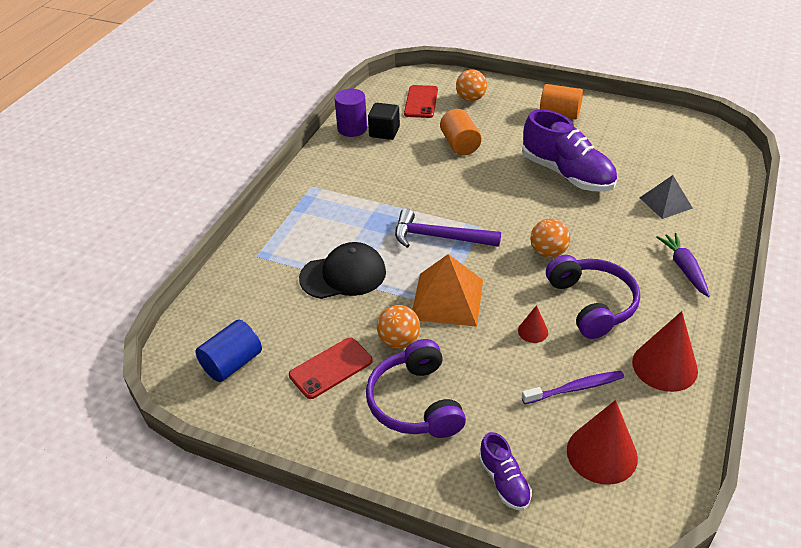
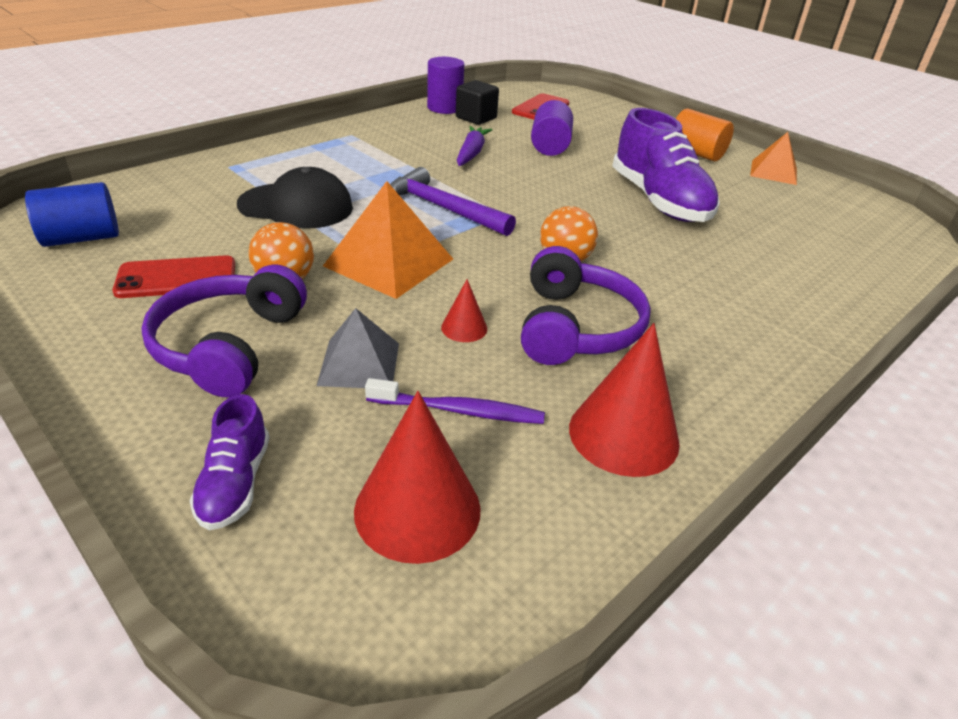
camera: 20 degrees right, 5 degrees down
(460, 144) = (550, 146): orange cylinder -> purple cylinder
(470, 99) = (599, 118): orange ball -> none
(618, 115) = (773, 172): none -> orange pyramid
(665, 203) = (775, 261): grey pyramid -> grey pyramid (359, 363)
(684, 268) = (749, 334): purple carrot -> purple carrot (471, 153)

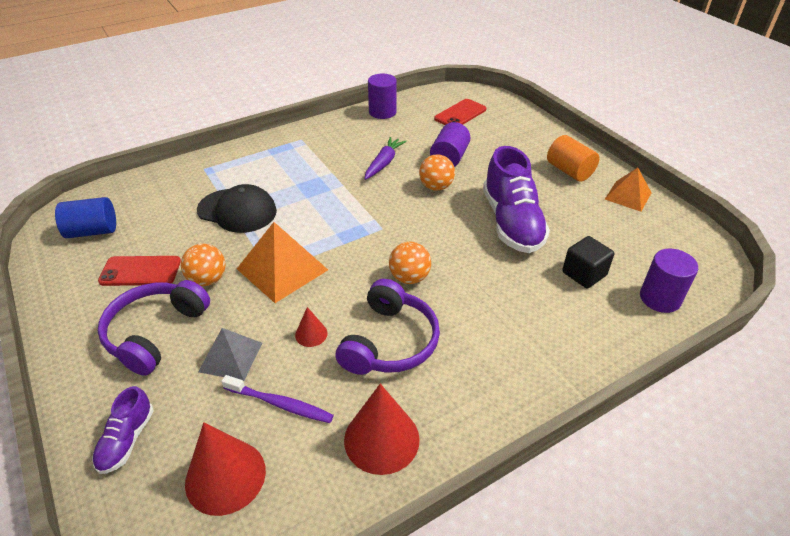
camera: 15 degrees right, 5 degrees up
(442, 208) = (339, 219): purple hammer -> none
(476, 118) = (403, 124): black cube -> black cube (584, 274)
(549, 173) = (436, 187): none -> orange ball
(869, 260) = (660, 298): none -> purple cylinder

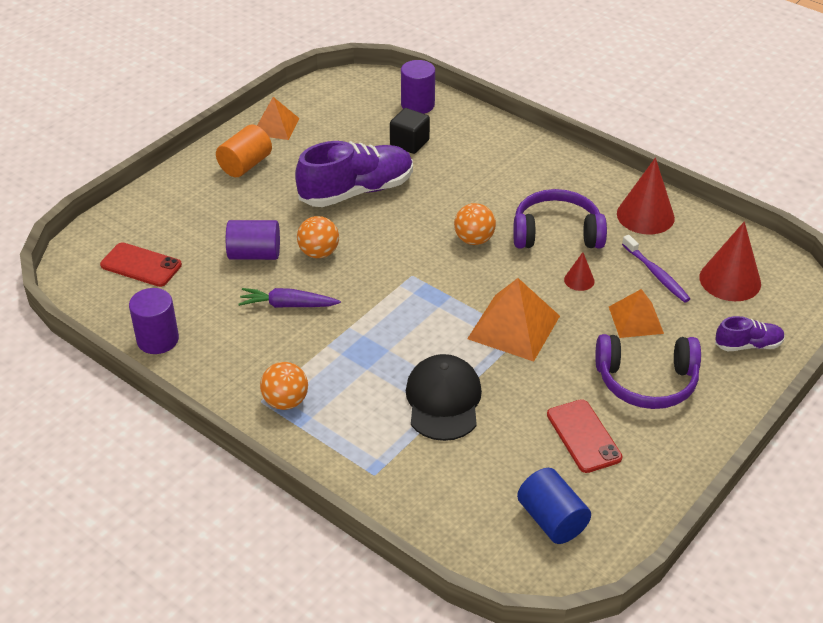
camera: 110 degrees left, 0 degrees up
(207, 280) = (561, 376): orange ball -> orange ball (285, 401)
(230, 357) = (635, 320): grey pyramid -> orange pyramid
(280, 404) = (656, 274): purple toothbrush -> purple toothbrush turned 150 degrees clockwise

